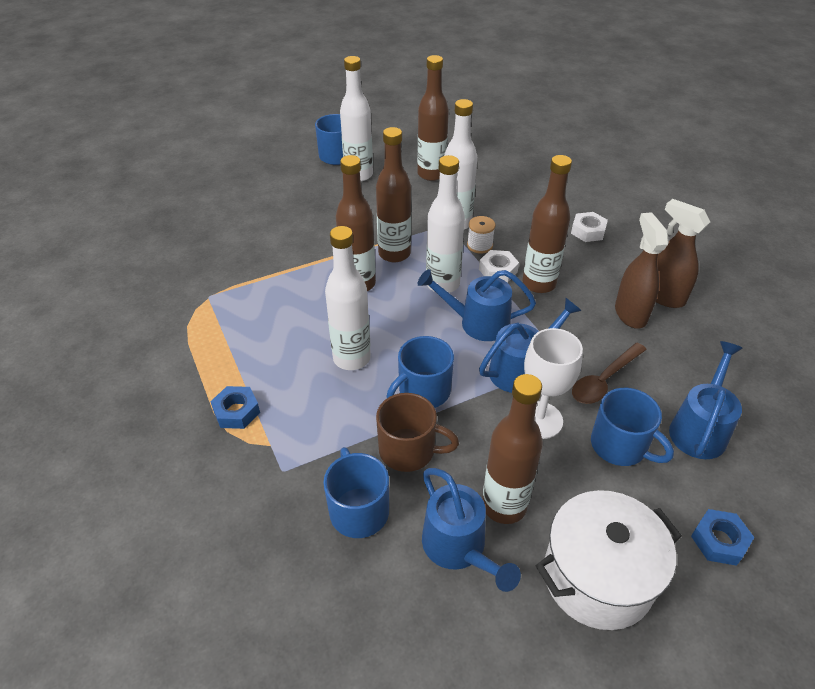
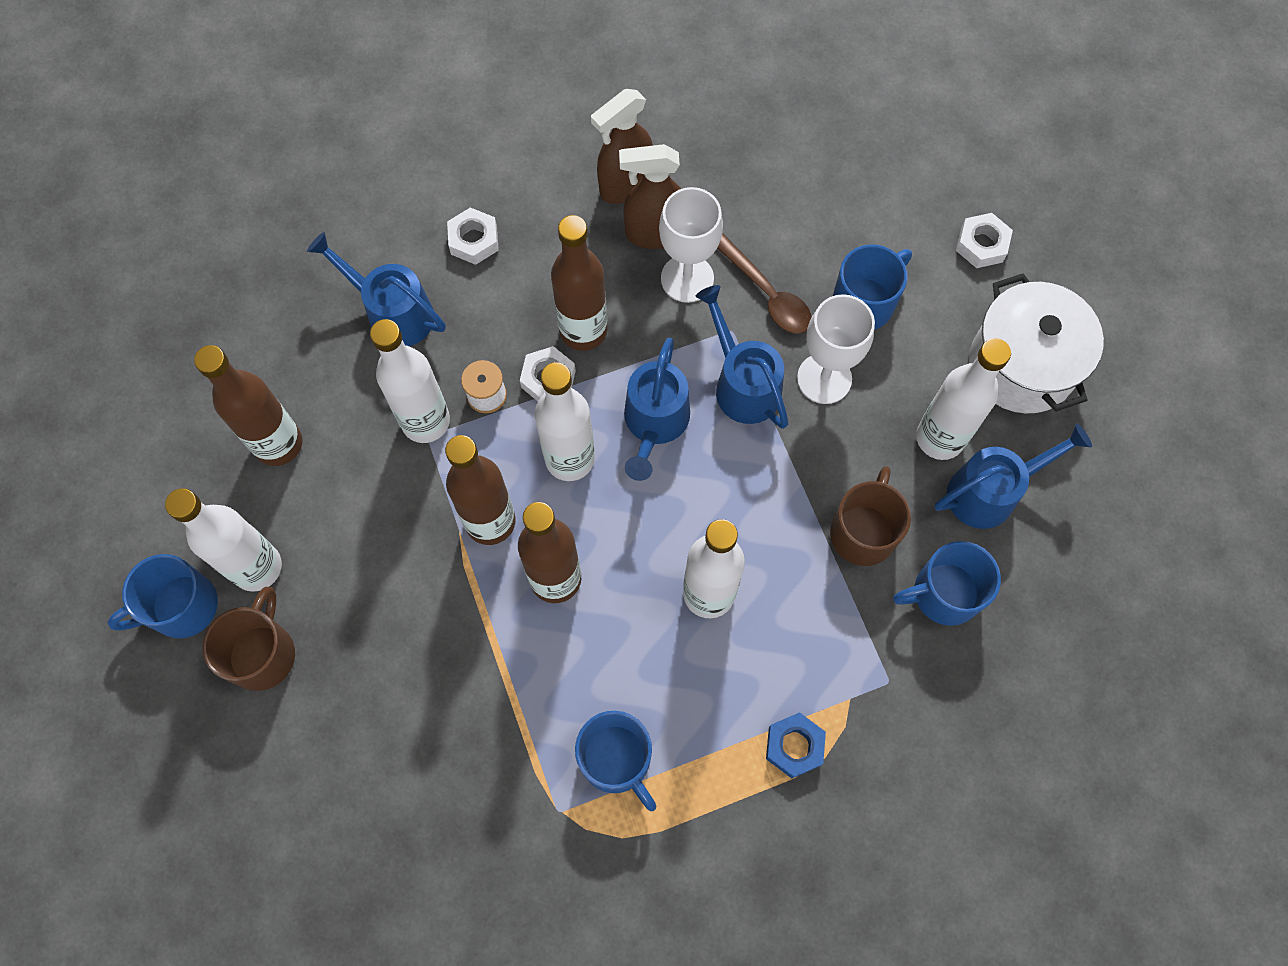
camera: 85 degrees left, 25 degrees up
(310, 182) = (262, 653): none -> brown mug
(423, 392) = (773, 506): blue mug -> blue mug (617, 760)
(504, 505) = (939, 438): brown bottle -> white bottle
(599, 333) = (687, 278): none -> white goblet
(699, 428) = (843, 215): blue watering can -> blue watering can (392, 312)
(719, 541) = (981, 244): blue nut -> white nut

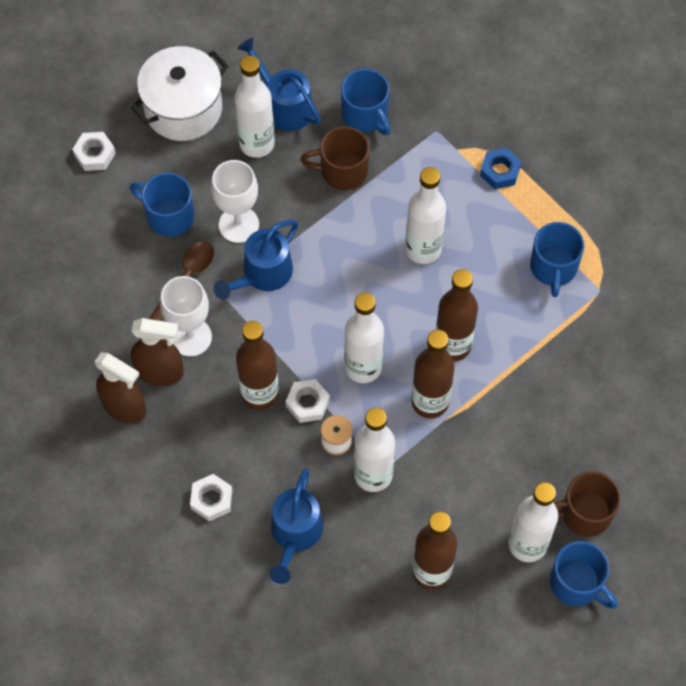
camera: 110 degrees left, 5 degrees down
(617, 760) = (553, 268): blue mug -> blue mug turned 150 degrees clockwise
(654, 233) = (160, 372): brown spray bottle -> brown spray bottle turned 60 degrees counterclockwise
(654, 424) = (315, 321): blue watering can -> none

